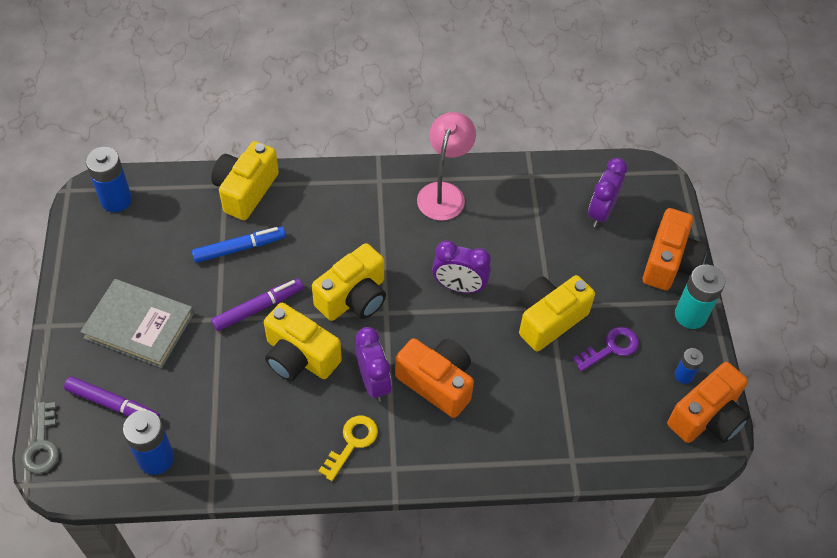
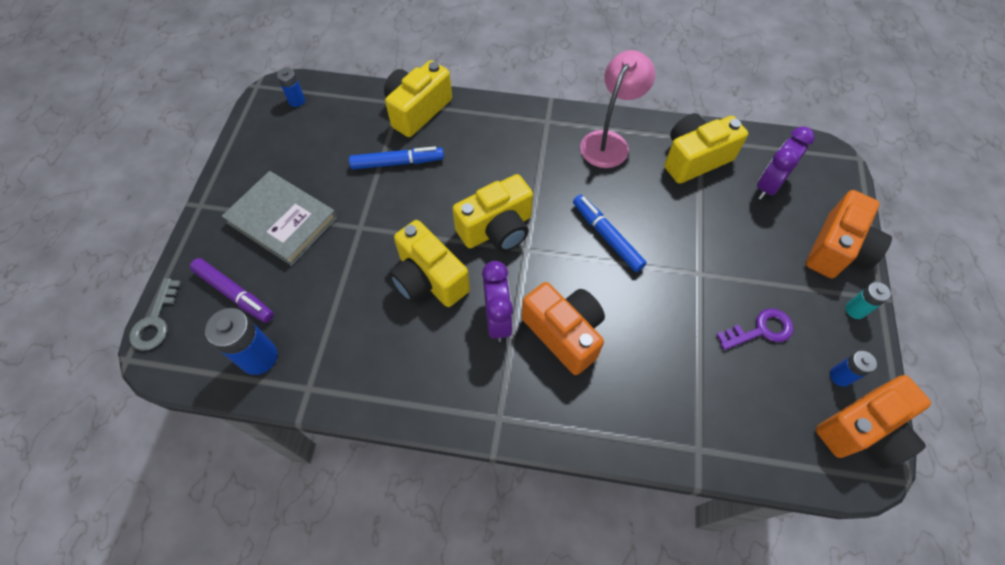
camera: 15 degrees right, 5 degrees up
(116, 200) = (297, 101): blue battery -> blue battery, size x0.56
(258, 308) = (400, 223): purple marker -> none
(352, 443) = (461, 381): yellow key -> none
(459, 286) = (607, 236): purple clock -> blue marker
(549, 319) = (696, 287): yellow camera -> yellow camera (694, 159)
(690, 315) = (855, 310): turquoise battery -> turquoise battery, size x0.56

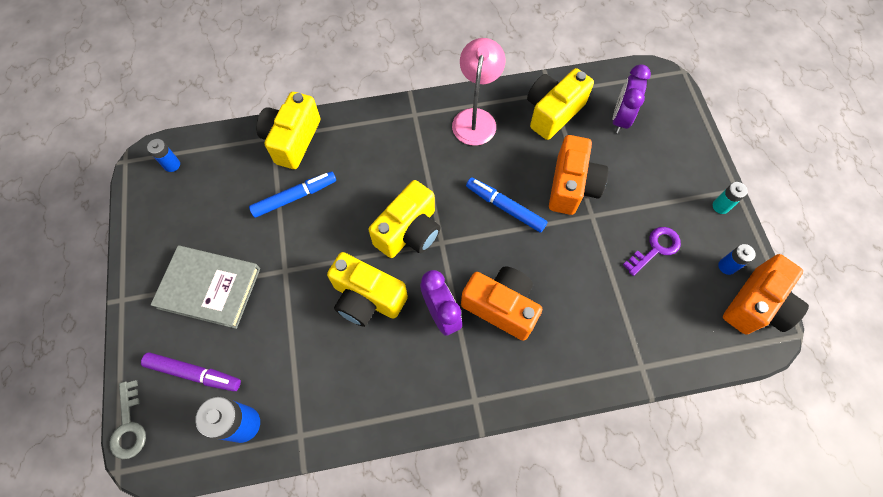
camera: 20 degrees left, 5 degrees up
(837, 249) = (691, 158): orange camera -> orange camera (572, 186)

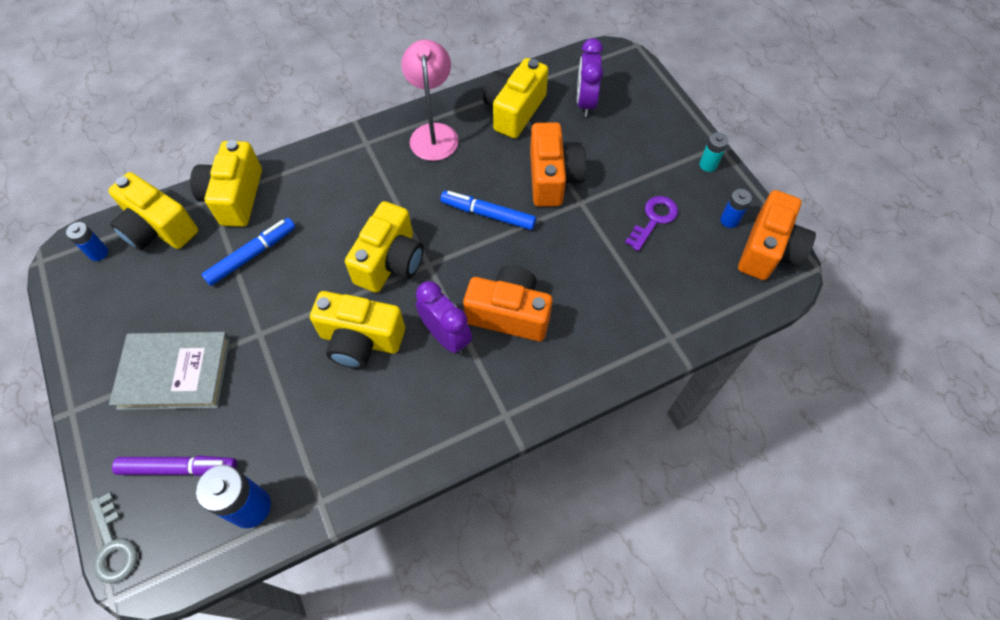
camera: 15 degrees left, 5 degrees down
(224, 154) = (158, 228): none -> yellow camera

